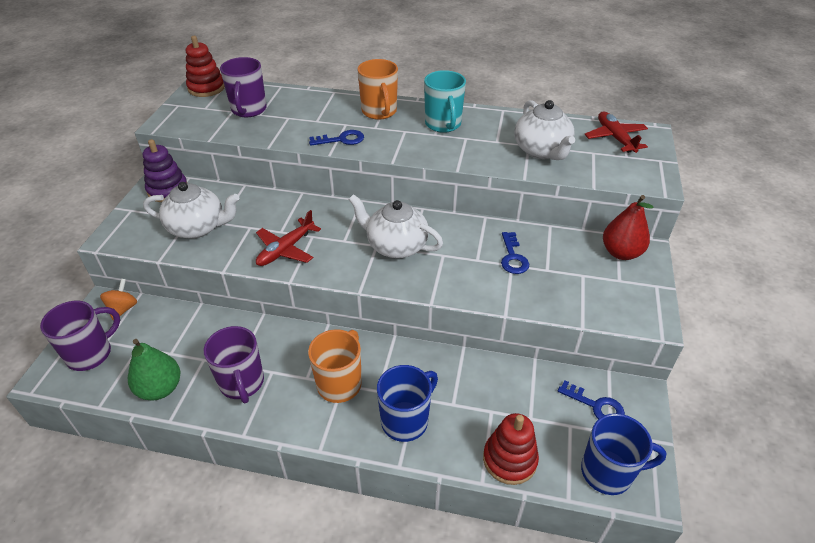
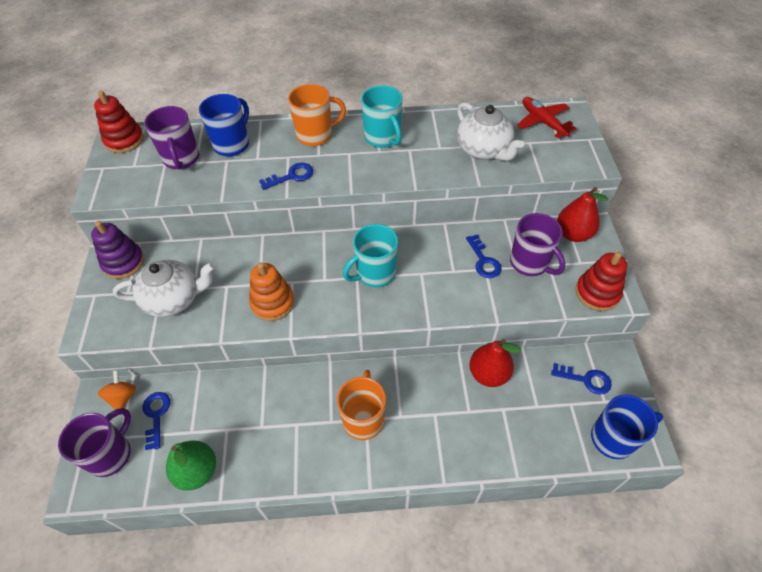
camera: 15 degrees left, 10 degrees up
(145, 331) = (156, 415): none -> blue key
(242, 383) = (273, 444): purple mug -> purple mug (530, 263)
(286, 249) = (272, 303): red plane -> orange stacking toy
(379, 112) = (315, 135): orange mug -> orange mug turned 75 degrees counterclockwise
(395, 246) = (375, 274): white teapot -> turquoise mug
(406, 420) = (434, 439): blue mug -> blue mug (232, 144)
(488, 374) = (488, 374): none -> red pear
(509, 459) = (533, 450): red stacking toy -> red stacking toy (597, 293)

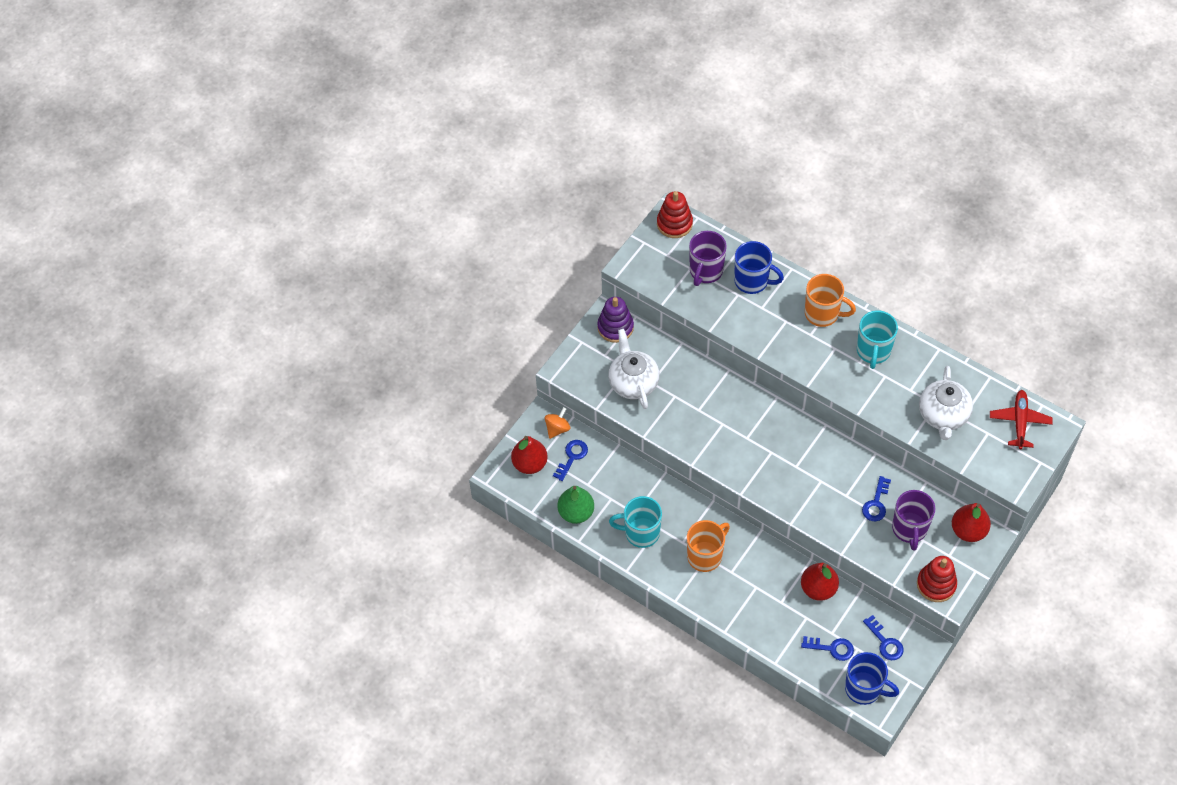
camera: 40 degrees right, 5 degrees up
(111, 454) = (530, 464): purple mug -> red pear
(174, 299) = (633, 382): white teapot -> white teapot turned 135 degrees counterclockwise
(232, 144) = (752, 281): blue mug -> blue mug turned 45 degrees clockwise
(272, 303) = (697, 431): orange stacking toy -> none
(291, 176) = (775, 341): blue key -> blue key (832, 648)
(375, 274) = (786, 458): turquoise mug -> turquoise mug (641, 533)

